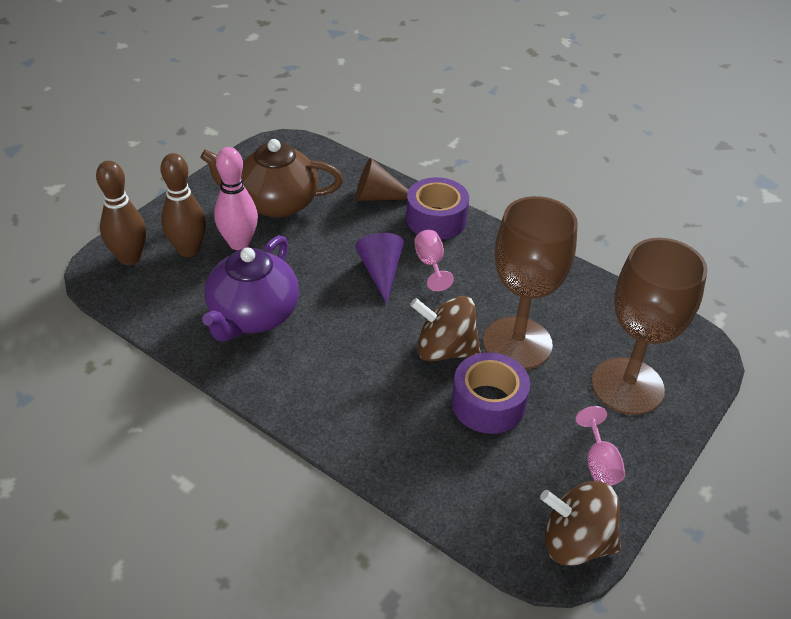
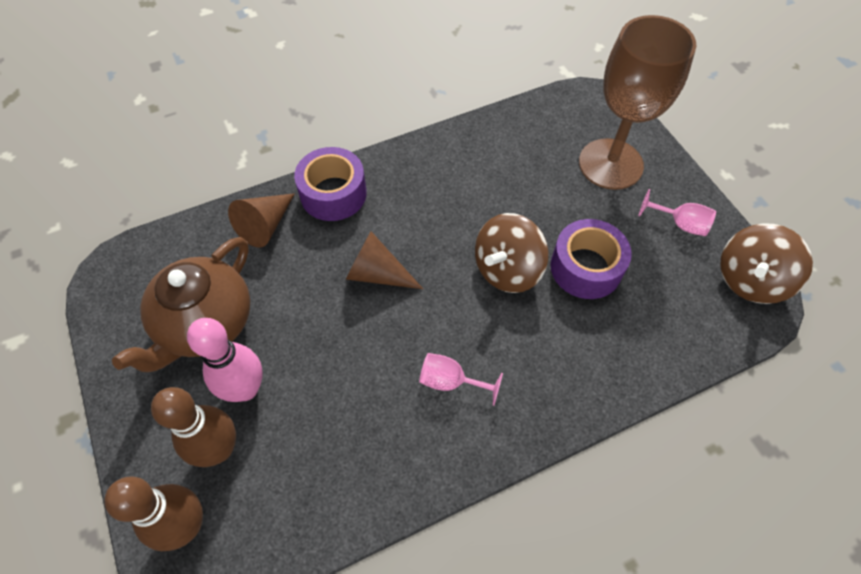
camera: 60 degrees left, 15 degrees up
(253, 316) = (368, 420): purple teapot -> none
(381, 272) = (377, 273): purple cone -> brown cone
(430, 264) = (391, 228): pink goblet -> pink goblet (450, 381)
(517, 343) = (527, 212): brown goblet -> none

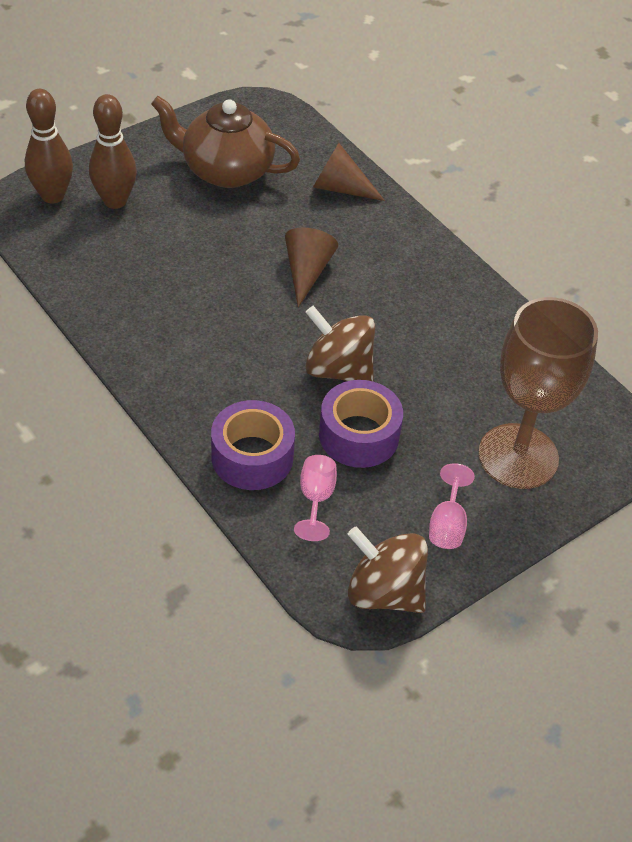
camera: 75 degrees right, 10 degrees down
(245, 389) = (170, 206): pink bowling pin -> none
(333, 194) = (393, 228): purple tape -> purple tape (252, 457)
(450, 381) = (201, 336): pink goblet -> pink goblet (316, 499)

